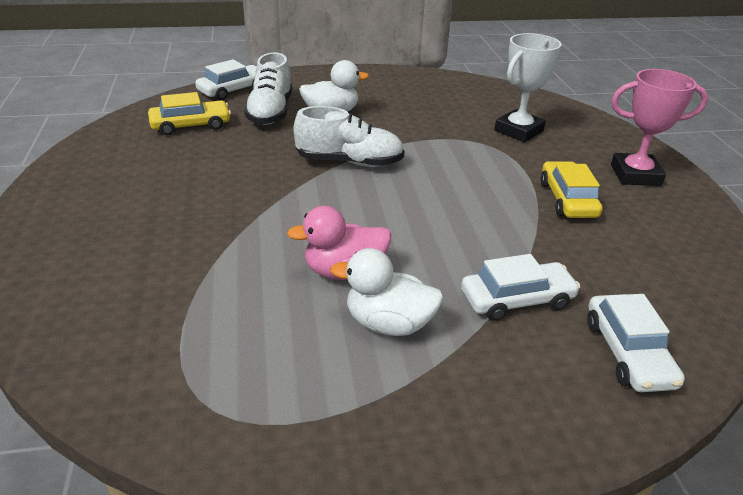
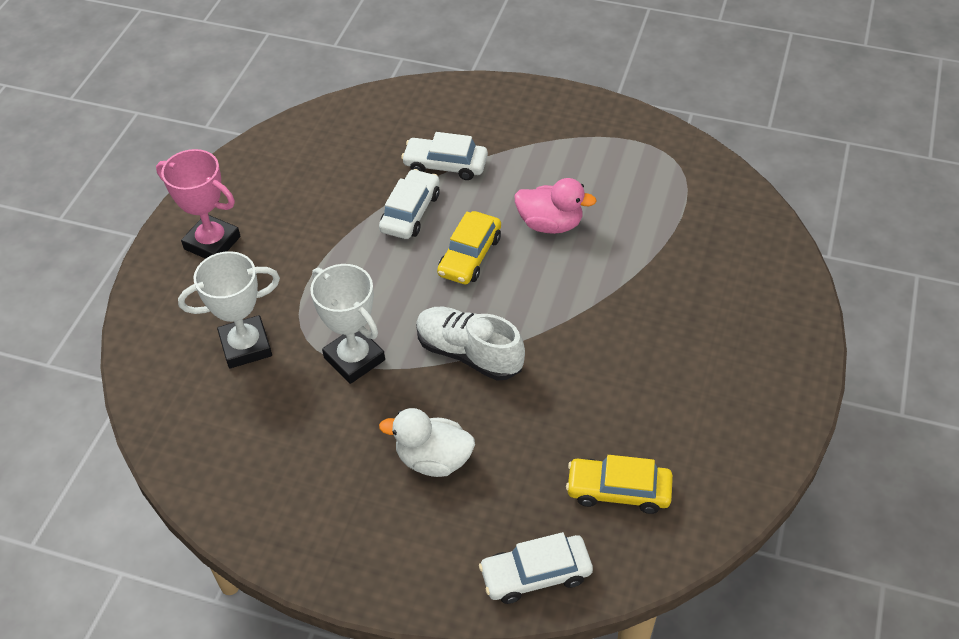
camera: 150 degrees left, 15 degrees up
(270, 112) = (508, 490): white shoe -> none
(388, 324) = (544, 175): white duck -> none
(434, 141) = (354, 359): none -> white trophy
(567, 199) = (309, 235): yellow car -> yellow car (470, 256)
(628, 353) = (413, 114): white car -> white car (410, 212)

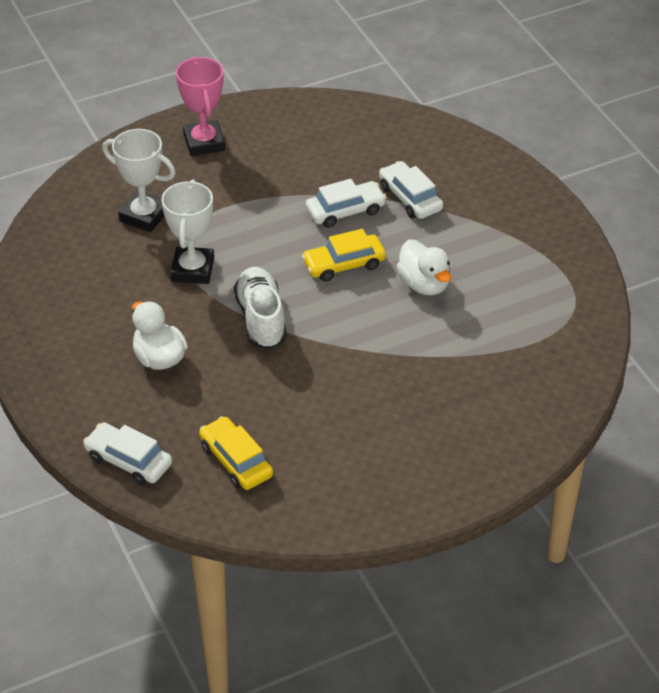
camera: 45 degrees right, 5 degrees down
(550, 224) = (424, 284): pink duck -> white duck

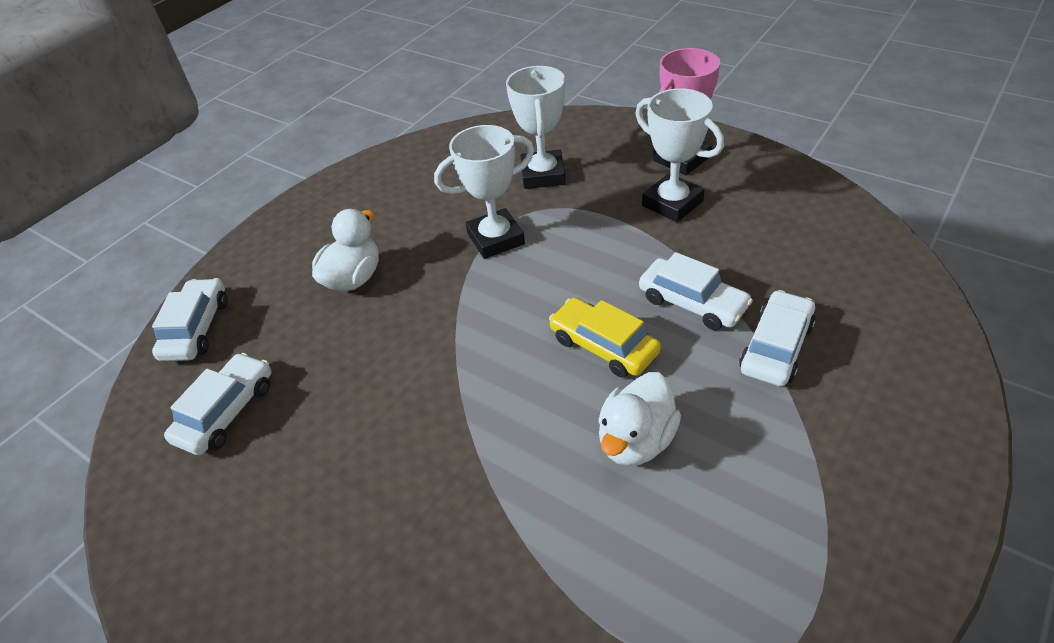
camera: 65 degrees right, 0 degrees up
(236, 461) = (226, 412): yellow car -> white car
(246, 171) = (672, 203): none -> white trophy
(261, 319) = (461, 322): white shoe -> none

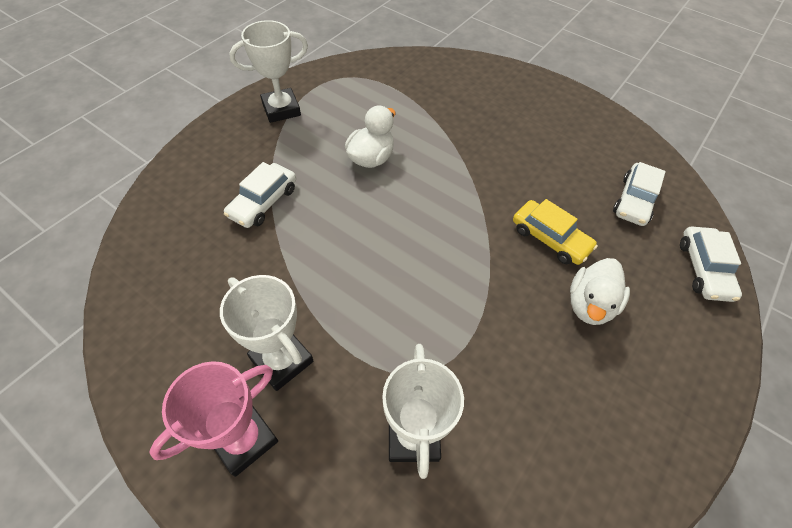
camera: 175 degrees right, 10 degrees up
(496, 239) = (464, 335): white trophy -> white trophy (281, 109)
(603, 346) = (379, 216): yellow car -> yellow car (550, 238)
(692, 303) = (305, 243): white car -> none

